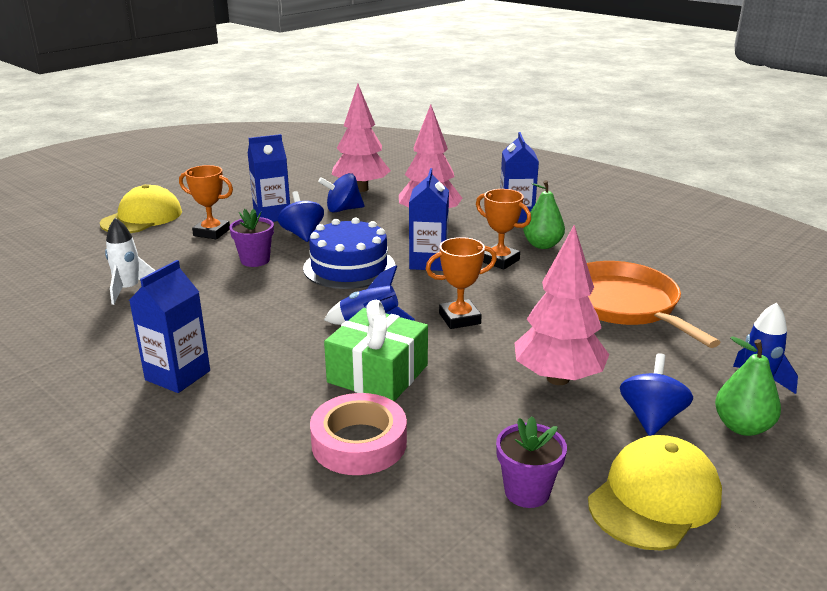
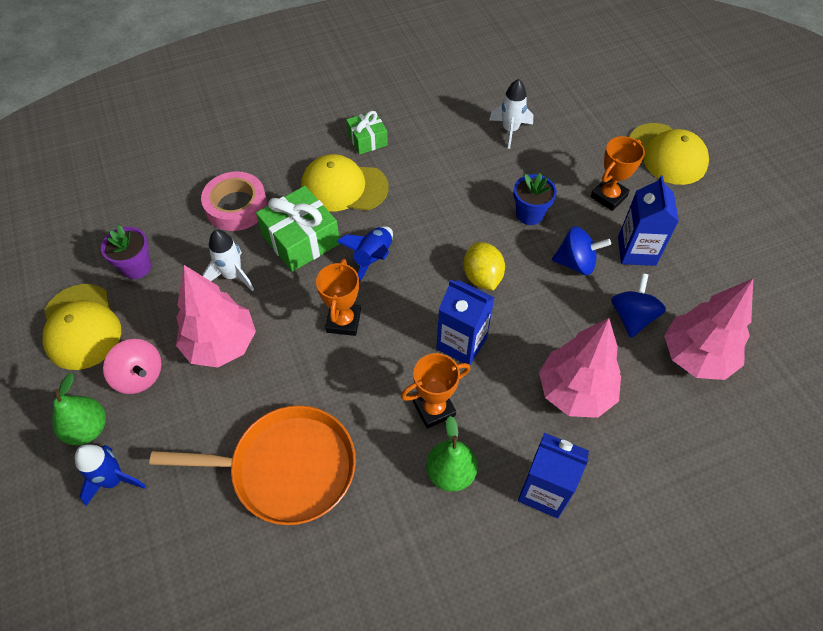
camera: 115 degrees right, 30 degrees up
(178, 375) = (367, 140): blue carton -> green gift
(255, 260) = (529, 214): purple flower pot -> blue flower pot
(274, 369) = (344, 187): none -> yellow cap
(349, 267) = (482, 277): blue cake -> yellow lemon
(467, 404) = (232, 275): none -> white rocket
(651, 418) = (140, 376): blue spinning top -> pink spinning top

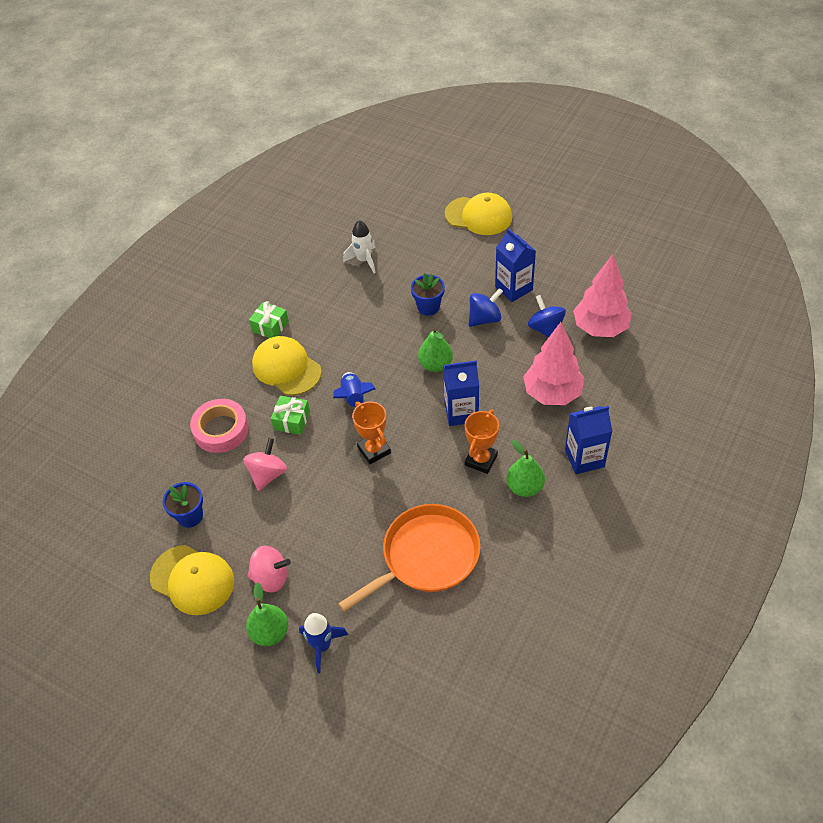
camera: 35 degrees left, 5 degrees down
(136, 267) = (190, 516): purple flower pot -> blue flower pot
(221, 345) = (307, 520): pink tree -> none
(232, 275) = (268, 474): white rocket -> pink spinning top
(301, 240) = (292, 420): green gift -> green gift, size x0.60
(344, 187) = (286, 368): yellow cap -> yellow cap turned 75 degrees clockwise
(482, 277) = (435, 365): yellow lemon -> green pear
(608, 196) = (467, 265): orange trophy -> none

